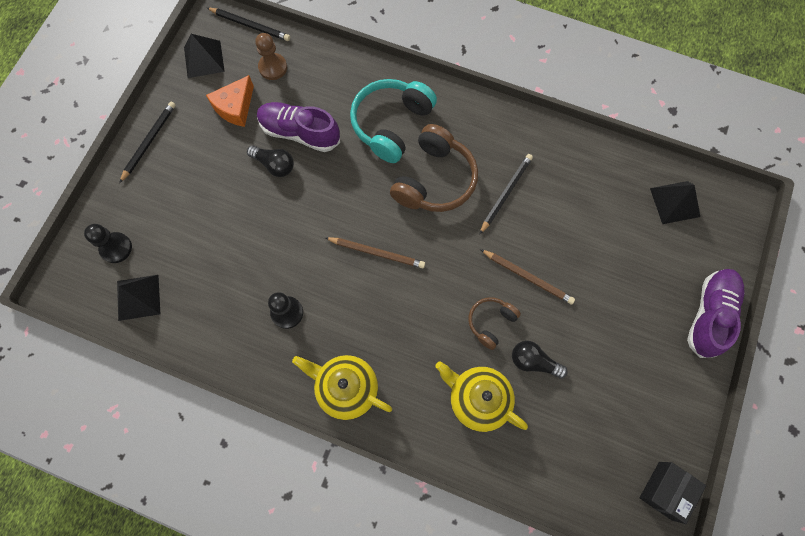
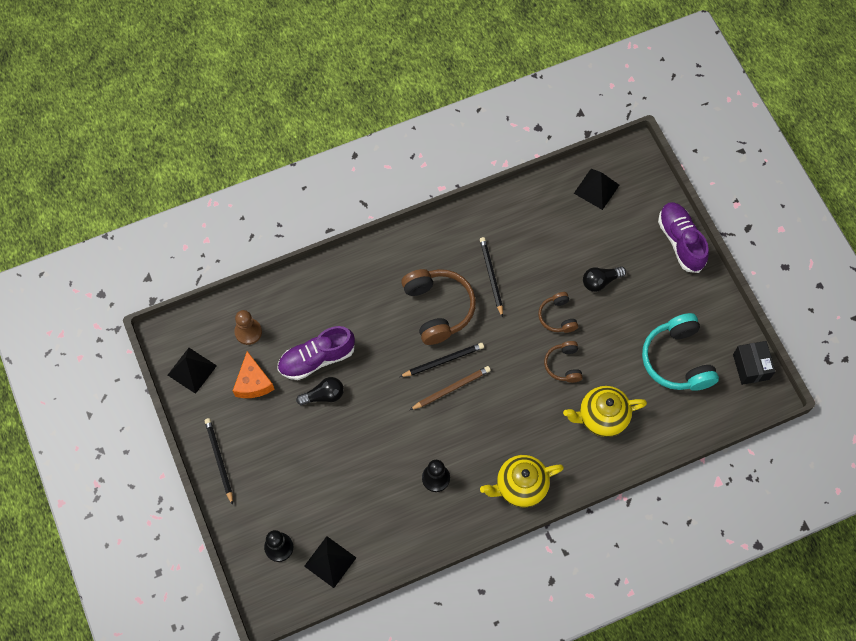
camera: 45 degrees left, 5 degrees down
(250, 25) = (198, 317): black pencil -> black pencil (443, 361)
(391, 124) = (371, 298): turquoise headphones -> turquoise headphones (677, 360)
(528, 277) = (557, 317): brown pencil -> brown headphones
(533, 361) = (611, 364): black light bulb -> black light bulb (600, 281)

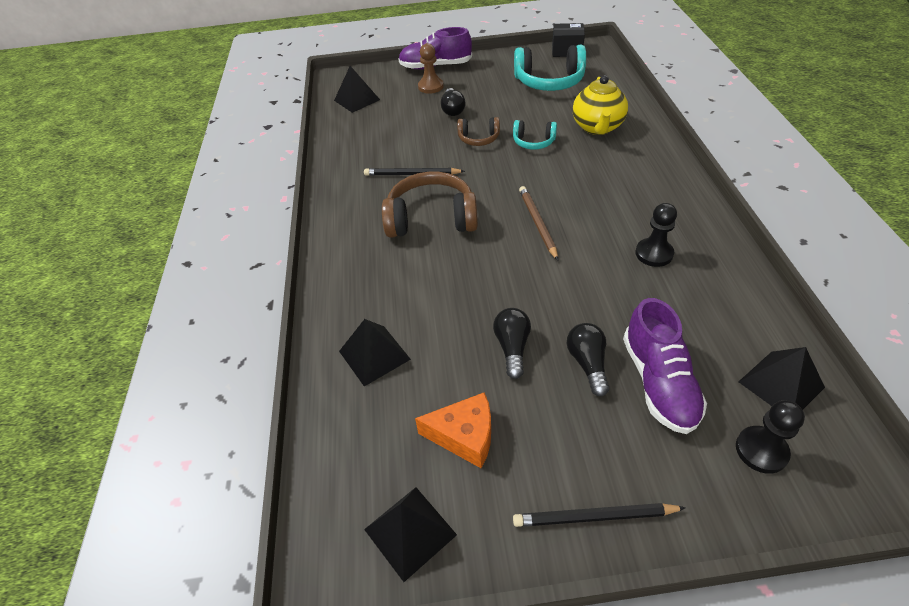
camera: 70 degrees left, 20 degrees down
(248, 332) = (375, 427): brown pawn -> brown pawn (430, 87)
(299, 313) = (374, 355): none -> black pyramid
(317, 359) = (453, 346): purple shoe -> purple shoe (659, 382)
(321, 444) = (588, 363): none -> black light bulb
(443, 361) = (499, 224): black pencil -> none
(520, 486) = (670, 189): yellow teapot -> none
(563, 365) = (533, 142): brown headphones -> turquoise headphones

